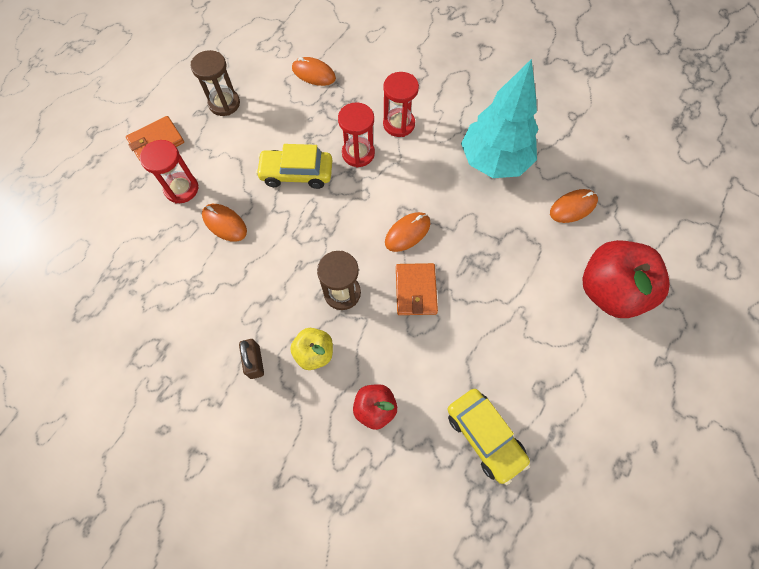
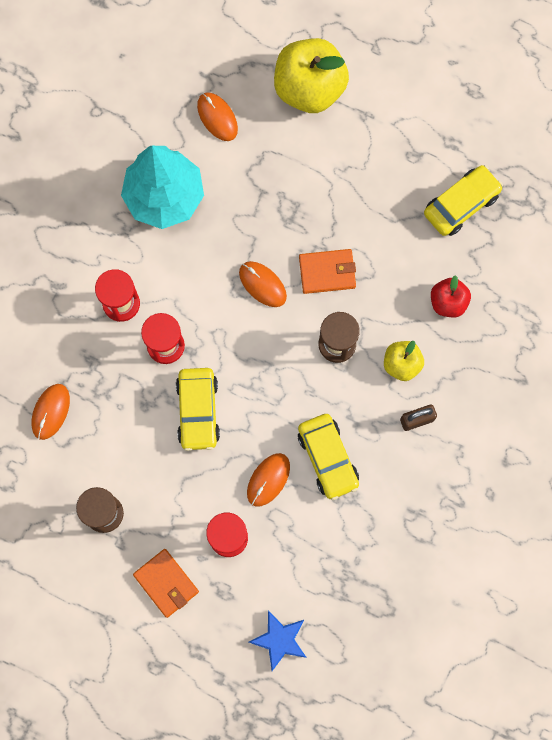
camera: 95 degrees left, 10 degrees up
(82, 221) = (279, 640): none -> blue star
(233, 275) = (328, 458): none -> yellow car
(609, 291) = (309, 88): red apple -> yellow apple

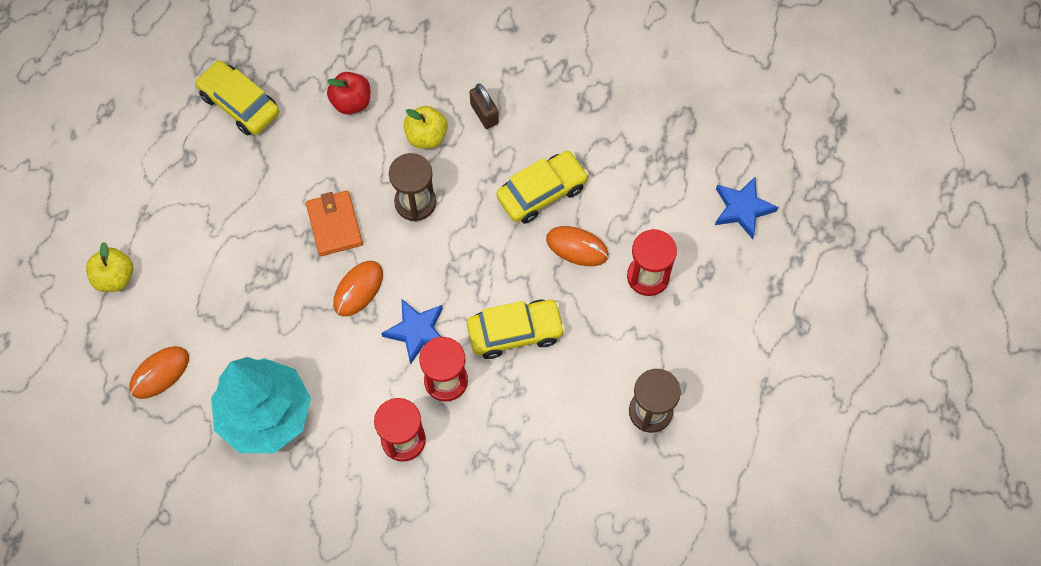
camera: 100 degrees left, 10 degrees down
(51, 412) = (546, 495): orange mouse -> none
(166, 583) = (711, 331): orange wallet -> none
(214, 328) = (417, 331): none -> blue star
(309, 88) = (115, 277): yellow apple -> yellow apple, size x0.53

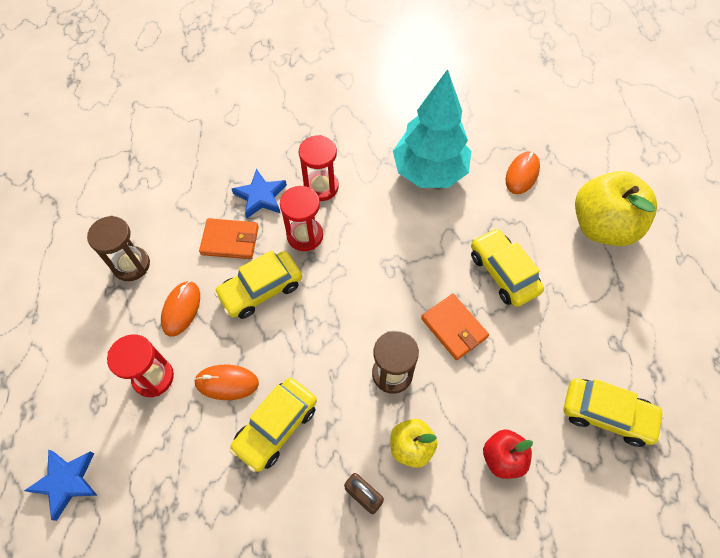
camera: 160 degrees right, 5 degrees down
(115, 277) = (602, 226): yellow apple -> yellow apple, size x1.90
(253, 263) = (503, 273): none -> yellow car
(358, 289) = (406, 281): orange mouse -> orange mouse (181, 309)
(417, 331) = (343, 264): blue star -> blue star (260, 196)
(532, 404) = (230, 240): none -> orange wallet

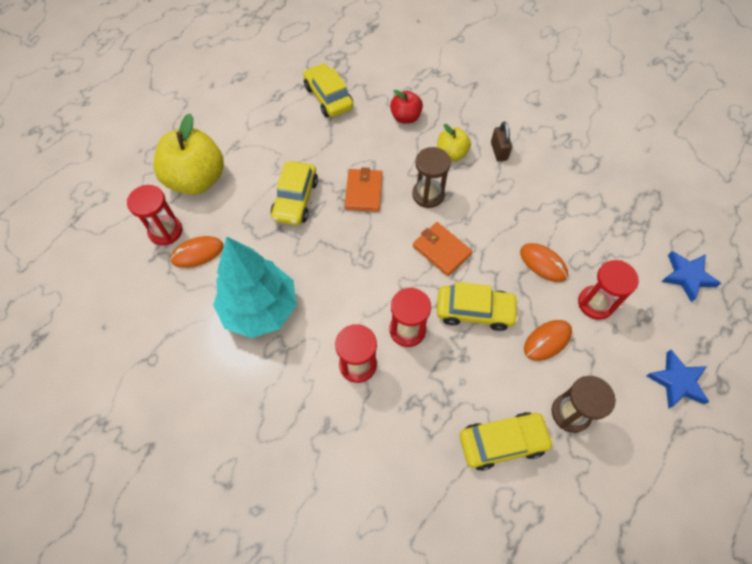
camera: 140 degrees left, 0 degrees up
(230, 240) = (471, 372): orange wallet -> orange wallet (441, 250)
(260, 196) = (416, 396): blue star -> blue star (677, 381)
(276, 427) = (526, 216): yellow car -> yellow car (502, 442)
(566, 171) = (165, 231): none -> red hourglass

